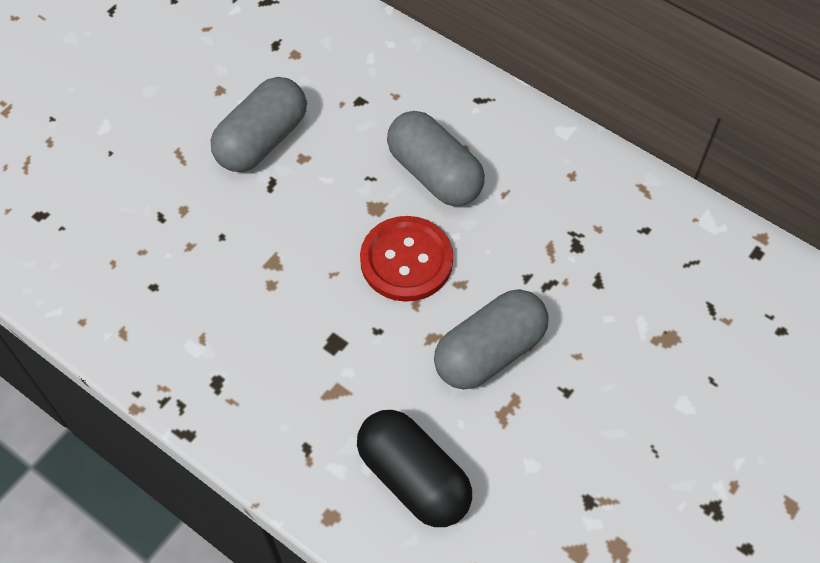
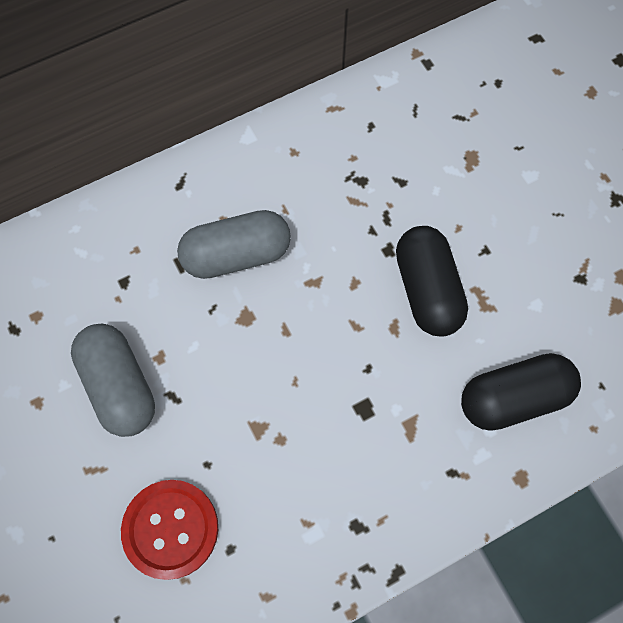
camera: 65 degrees left, 10 degrees up
(406, 260) = (311, 315): red button -> red button (170, 529)
(489, 352) = (427, 290): grey capsule -> black capsule

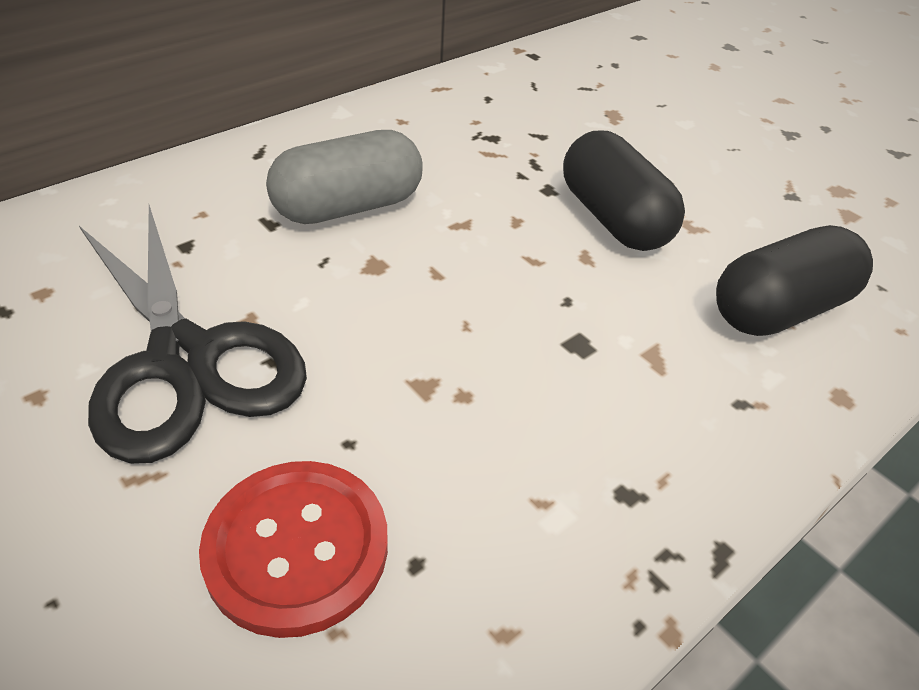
camera: 15 degrees left, 25 degrees down
(119, 386) = (185, 358): grey capsule -> black scissors

